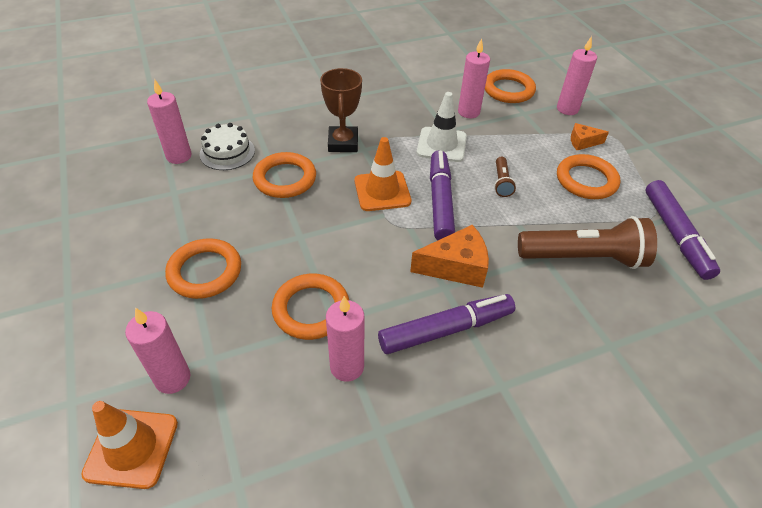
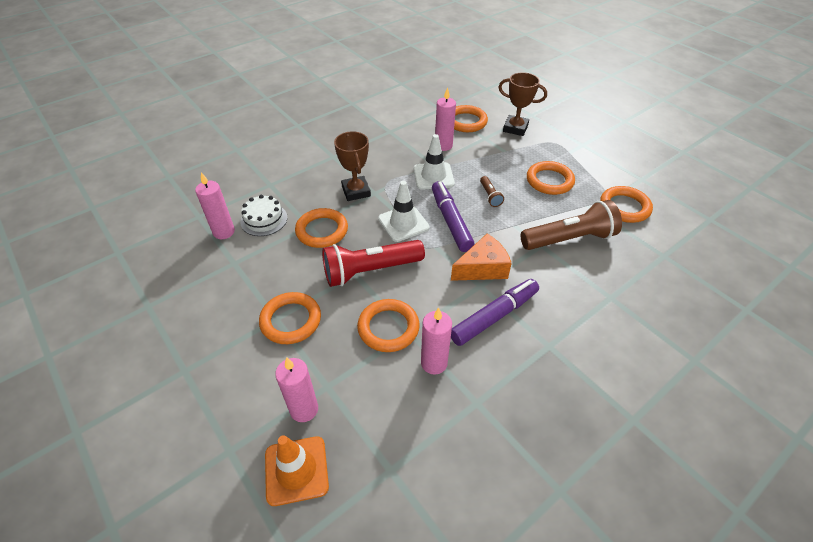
camera: 15 degrees left, 0 degrees up
(319, 237) = (370, 271): none -> red flashlight
(382, 191) = (403, 223): orange traffic cone -> white traffic cone
(567, 109) = (515, 128): pink candle -> brown trophy
(582, 142) = (536, 152): orange cheese -> none
(675, 235) = (624, 207): purple marker -> orange ring

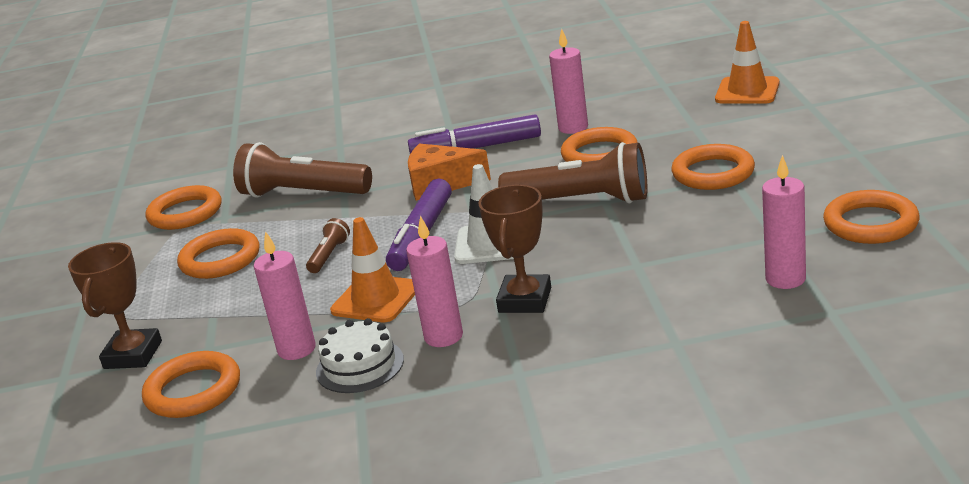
camera: 145 degrees left, 20 degrees down
(264, 219) = (709, 285): white cake -> white cake (360, 366)
(304, 409) = (725, 117): pink candle -> pink candle (443, 336)
(322, 231) = (619, 254): orange ring -> orange ring (870, 223)
(370, 271) = (581, 201): red flashlight -> brown flashlight
(433, 176) = (376, 299): white traffic cone -> orange traffic cone
(515, 128) = (133, 355): brown trophy -> brown trophy turned 45 degrees clockwise

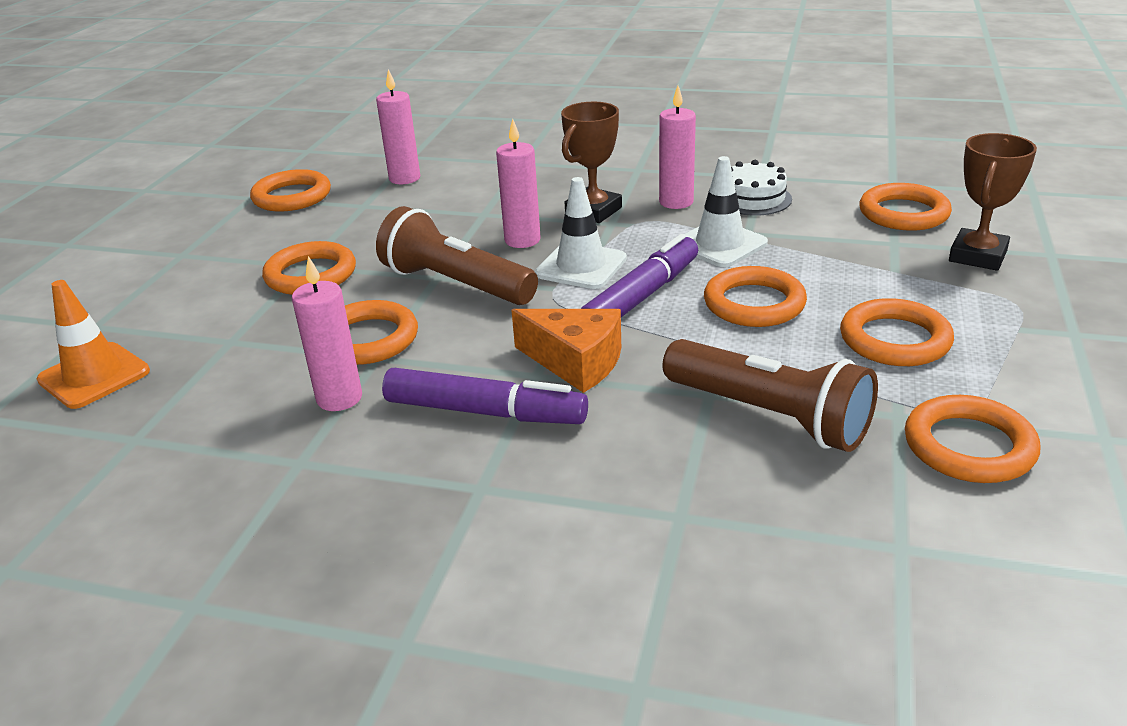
camera: 160 degrees left, 5 degrees up
(296, 349) = (806, 222): pink candle -> pink candle (522, 240)
(329, 255) = (754, 303): brown flashlight -> orange ring
(376, 299) = (720, 244): orange traffic cone -> white traffic cone

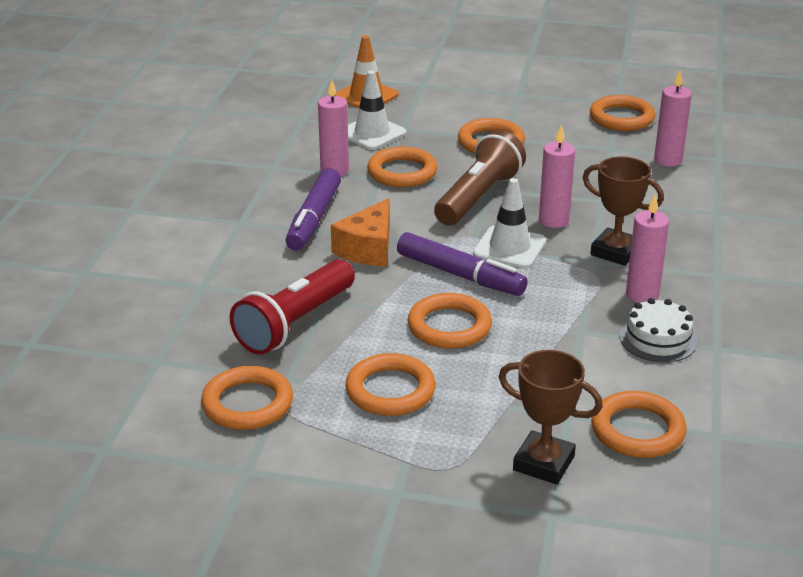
camera: 85 degrees right, 0 degrees up
(720, 244) = (555, 315): white traffic cone -> white traffic cone (372, 133)
(769, 416) = (295, 323): brown flashlight -> red flashlight

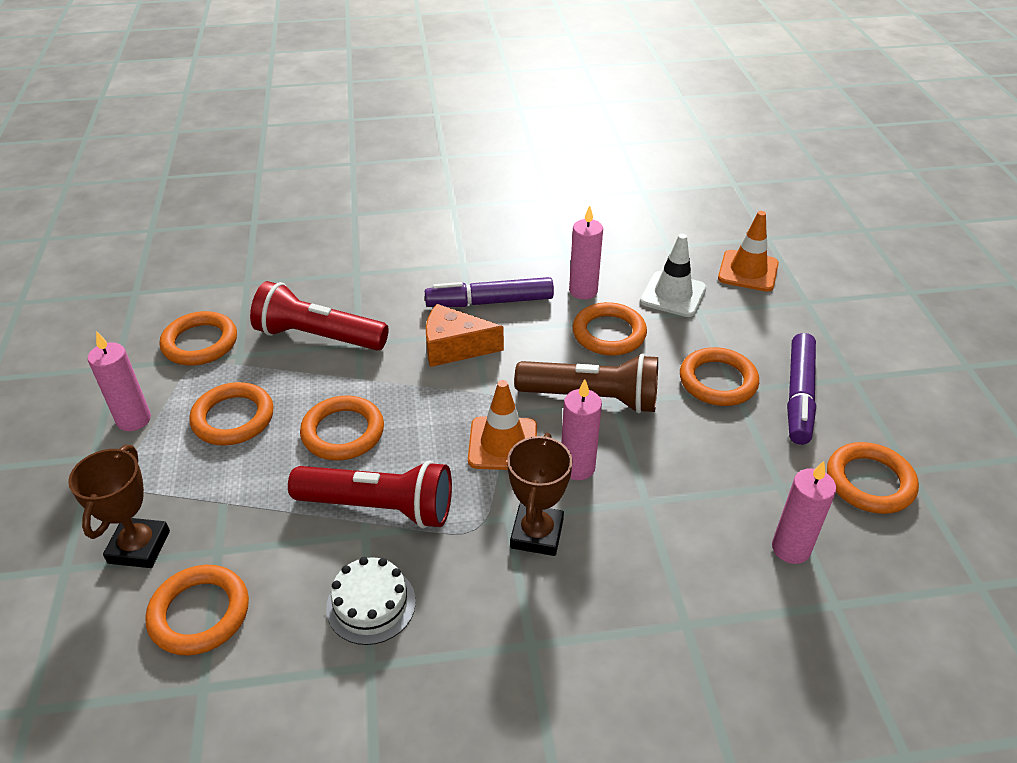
camera: 70 degrees right, 10 degrees up
(460, 275) = (435, 419): purple marker -> purple marker (799, 395)
(509, 248) = (503, 444): white traffic cone -> orange traffic cone
(554, 320) = (379, 507): none -> red flashlight
(642, 294) = (456, 574): pink candle -> pink candle (134, 419)

